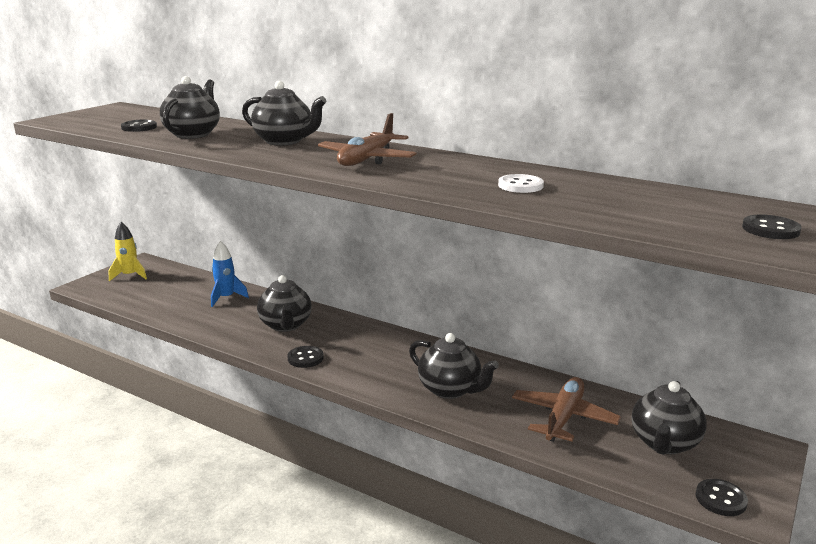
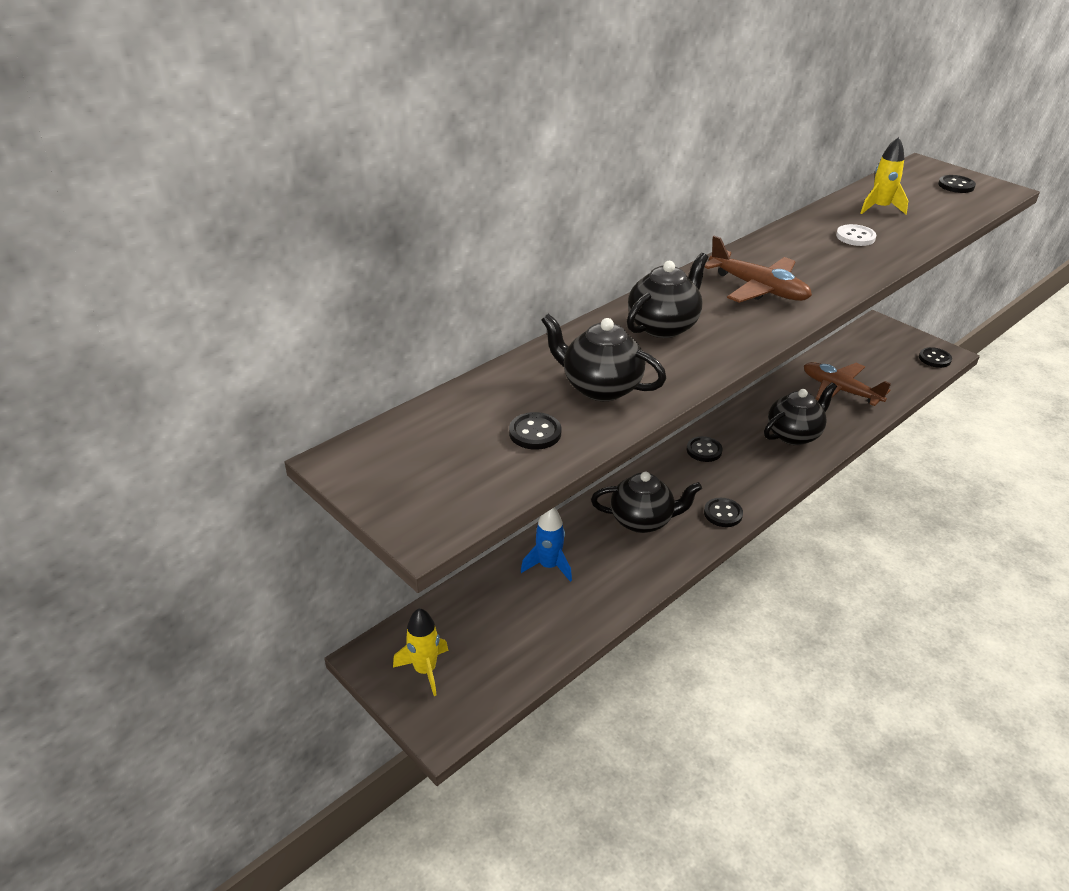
camera: 75 degrees left, 15 degrees up
(395, 344) = (704, 450): none -> black button
(620, 194) = (880, 208): none -> yellow rocket
(664, 443) = (874, 359): black teapot -> none

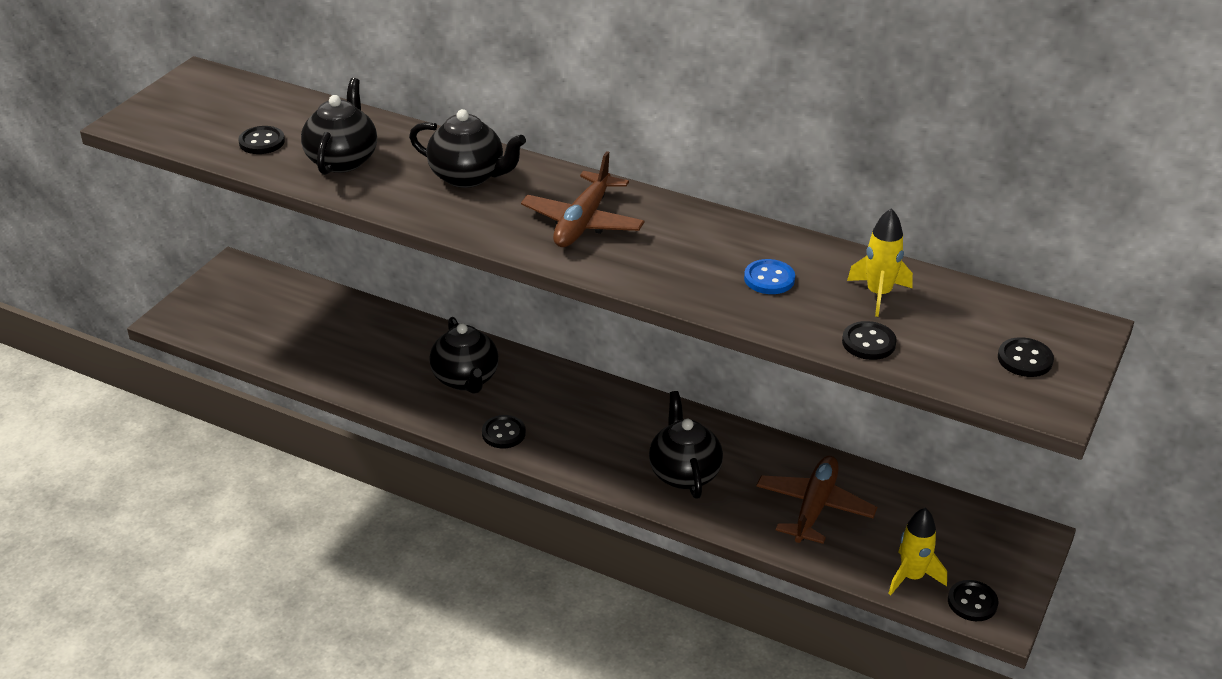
camera: 70 degrees right, 0 degrees up
(425, 670) = (227, 296): yellow rocket -> yellow rocket (912, 577)
(549, 566) = (374, 333): blue rocket -> none
(704, 450) = (610, 405): black button -> black button (868, 343)
(794, 435) = (684, 473): black teapot -> black teapot turned 135 degrees counterclockwise
(855, 237) = (769, 279): white button -> blue button

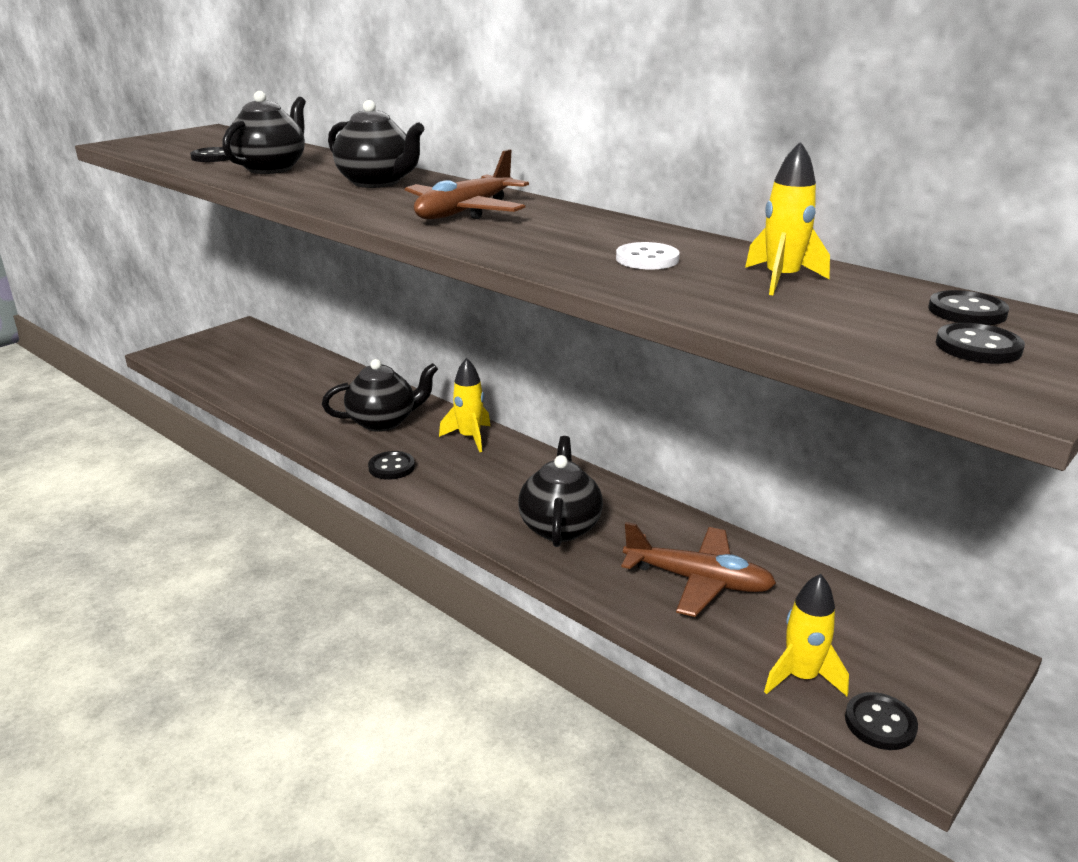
camera: 15 degrees right, 10 degrees down
(465, 379) = (383, 422): black teapot -> black teapot turned 105 degrees counterclockwise
(559, 386) = (469, 437): none -> yellow rocket
(769, 279) = (647, 259): blue button -> white button
(814, 507) = (698, 581): brown plane -> brown plane turned 75 degrees clockwise
(868, 343) = (749, 313): black button -> black button (967, 311)

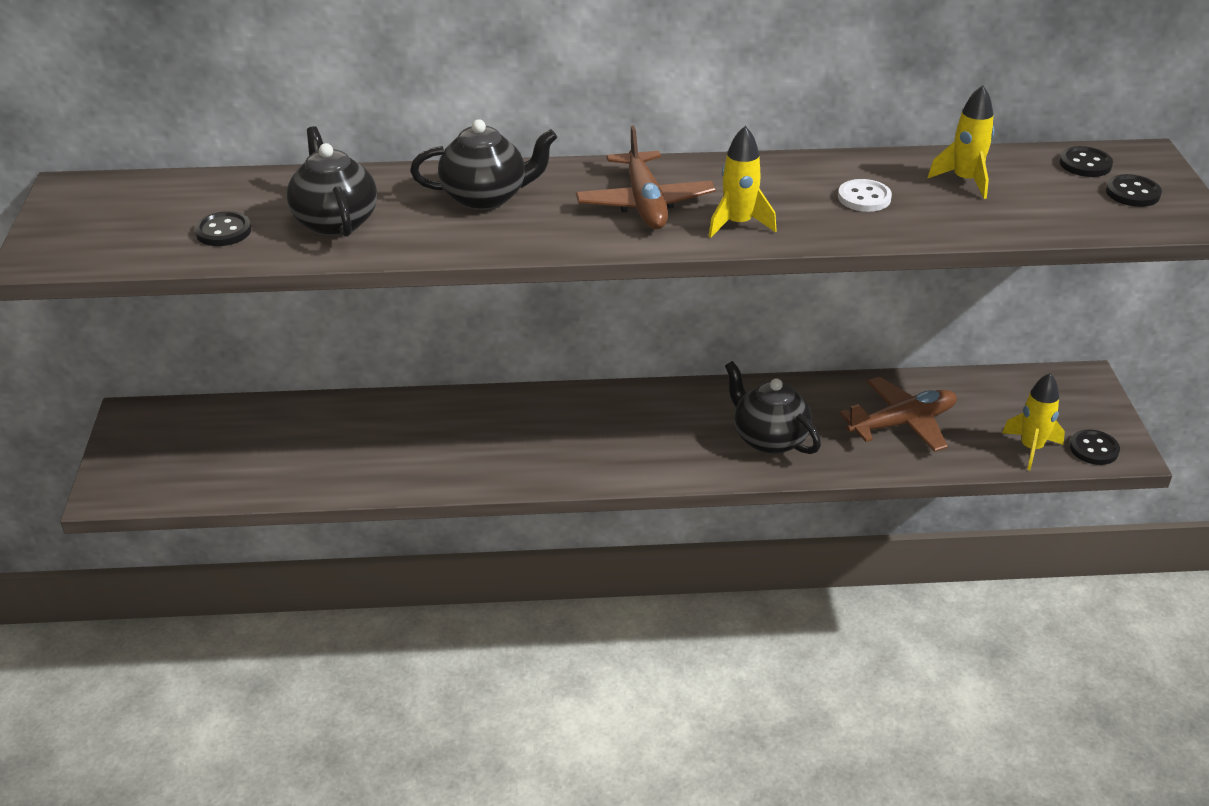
camera: 45 degrees left, 10 degrees up
(383, 422) = (487, 434): black teapot -> none
(391, 467) = (572, 469): black button -> none
(469, 437) = (583, 406): yellow rocket -> yellow rocket (738, 224)

